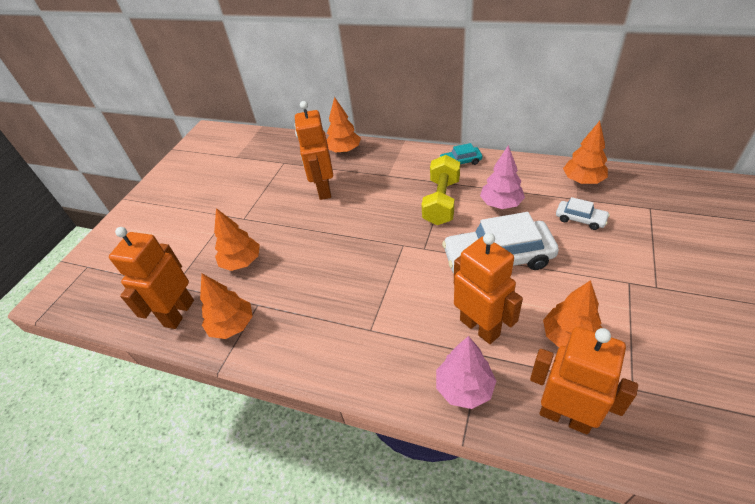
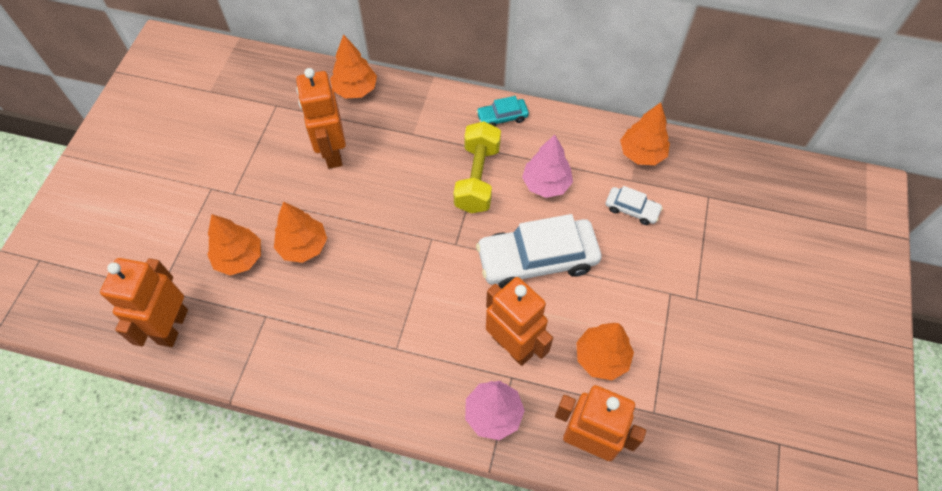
camera: 10 degrees left, 15 degrees up
(232, 325) = (239, 343): orange tree -> orange tree (303, 246)

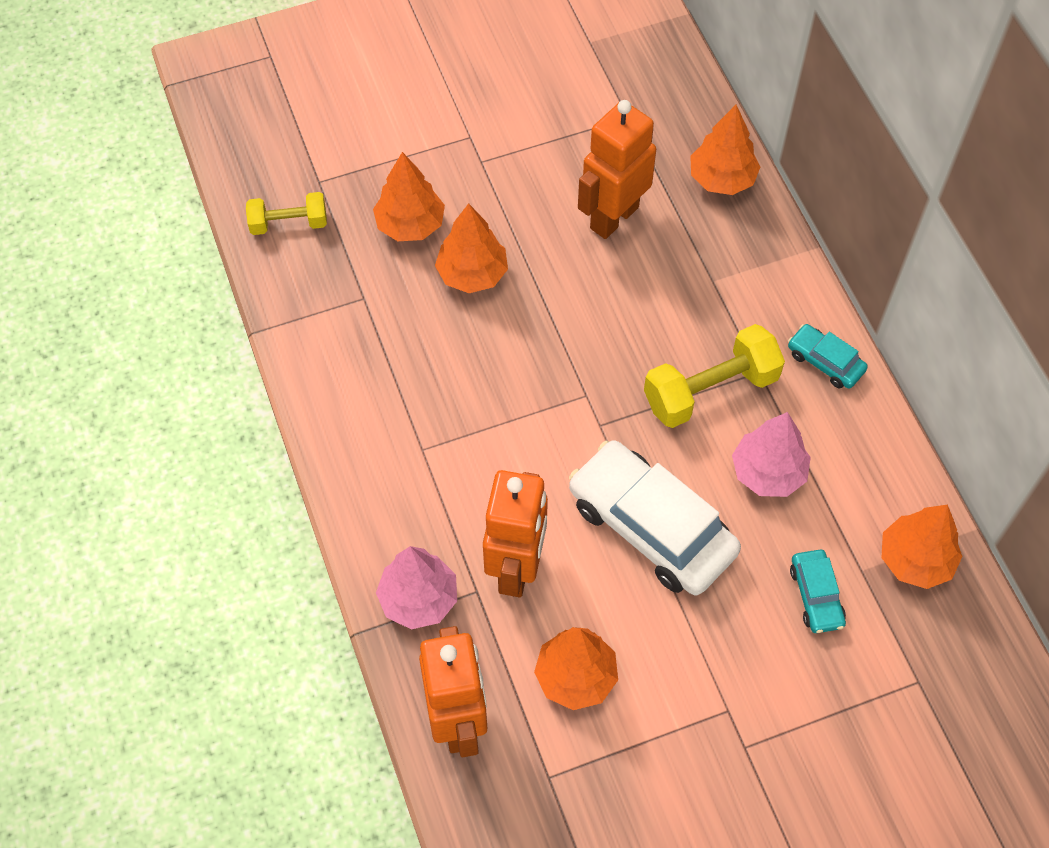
camera: 55 degrees right, 0 degrees up
(172, 326) = (289, 223): orange robot -> yellow dumbbell
(632, 209) = (816, 596): white car -> turquoise car

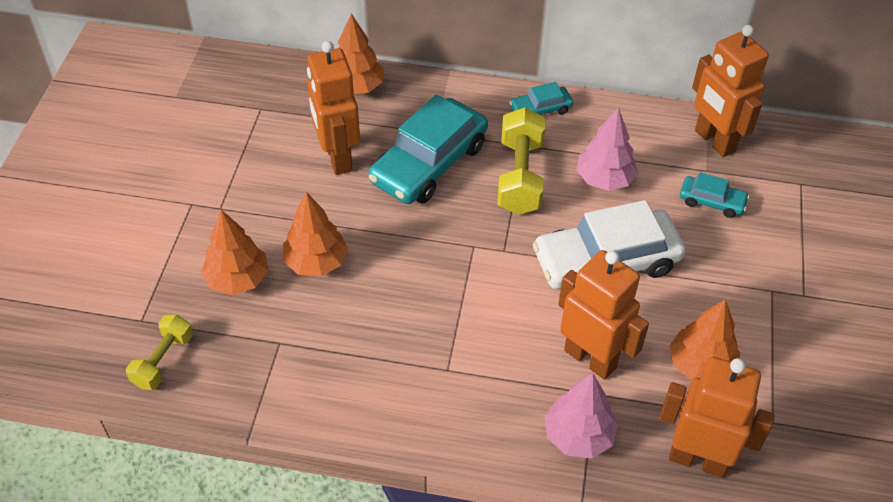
camera: 60 degrees left, 10 degrees down
(666, 299) = (429, 163): none -> turquoise car
(915, 560) = (714, 141): orange tree -> orange robot

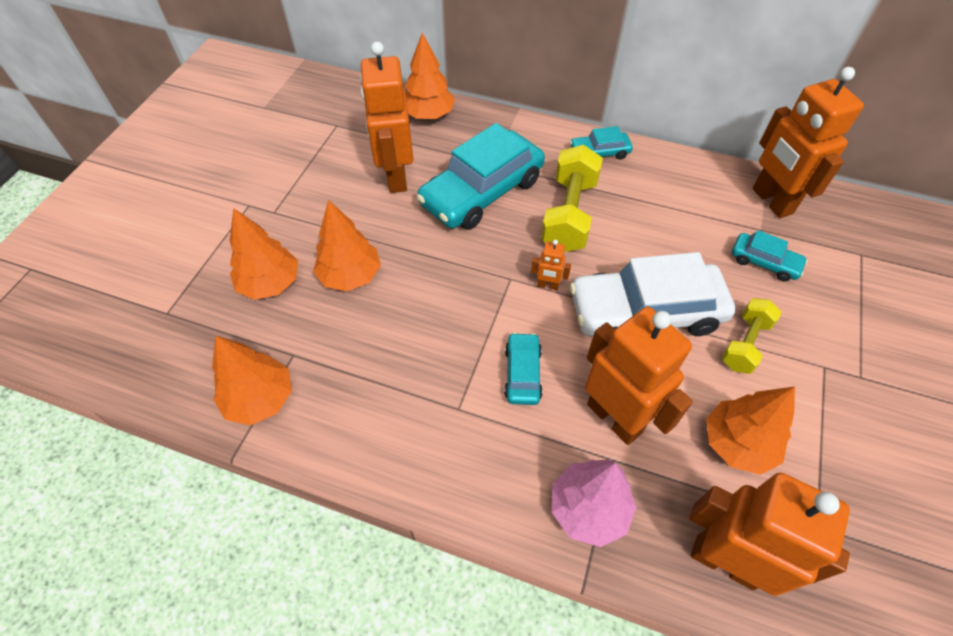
camera: 10 degrees right, 5 degrees up
(163, 361) = (173, 358): yellow dumbbell -> yellow dumbbell (744, 344)
(259, 386) = (260, 399): none -> orange tree
(501, 331) = (522, 373): none -> turquoise car
(510, 248) = (547, 285): none -> orange robot
(604, 179) = (654, 226): pink tree -> none

